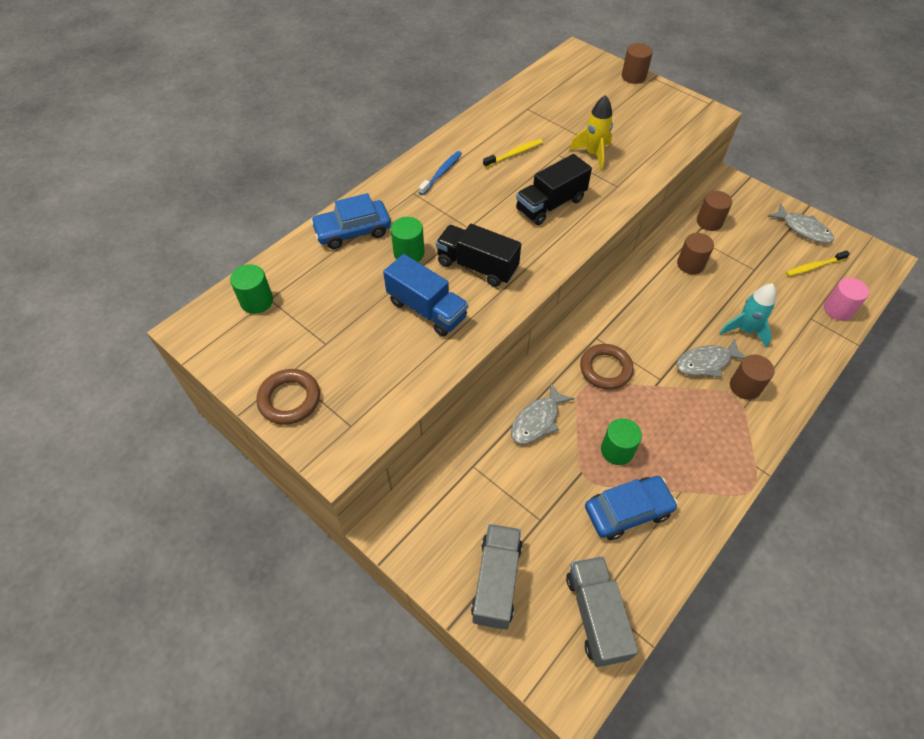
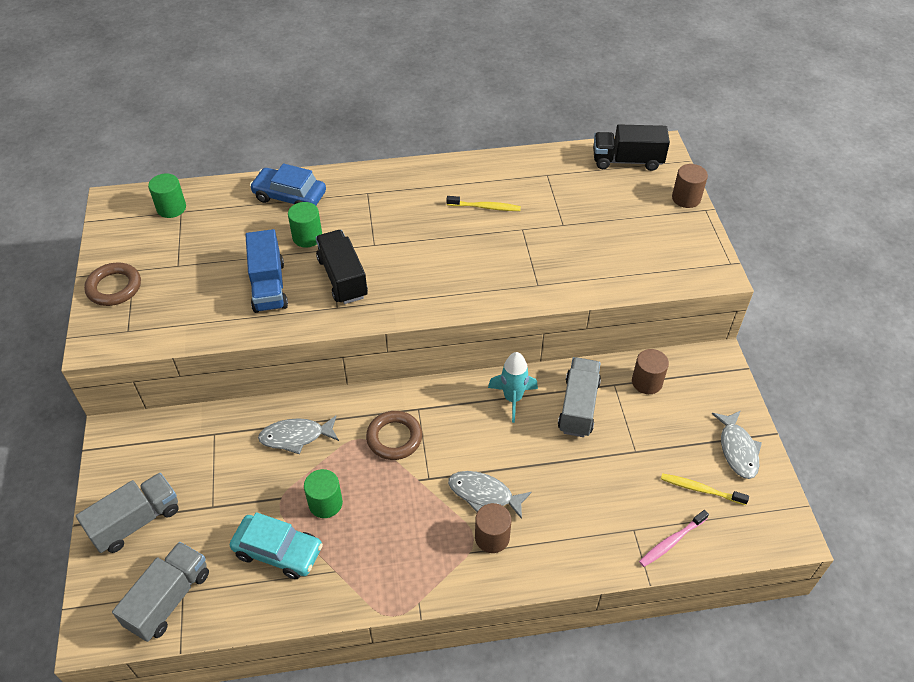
camera: 40 degrees right, 5 degrees down
(441, 173) = (407, 189): blue toothbrush -> none
(550, 204) = (460, 266): black truck -> black truck (627, 161)
(593, 154) = (552, 246): yellow rocket -> none
(627, 511) = (278, 551): blue car -> turquoise car
(690, 264) = (578, 406): brown cylinder -> grey truck
(745, 330) = (555, 494): turquoise rocket -> turquoise rocket (513, 399)
(837, 309) = (671, 541): pink cylinder -> pink toothbrush

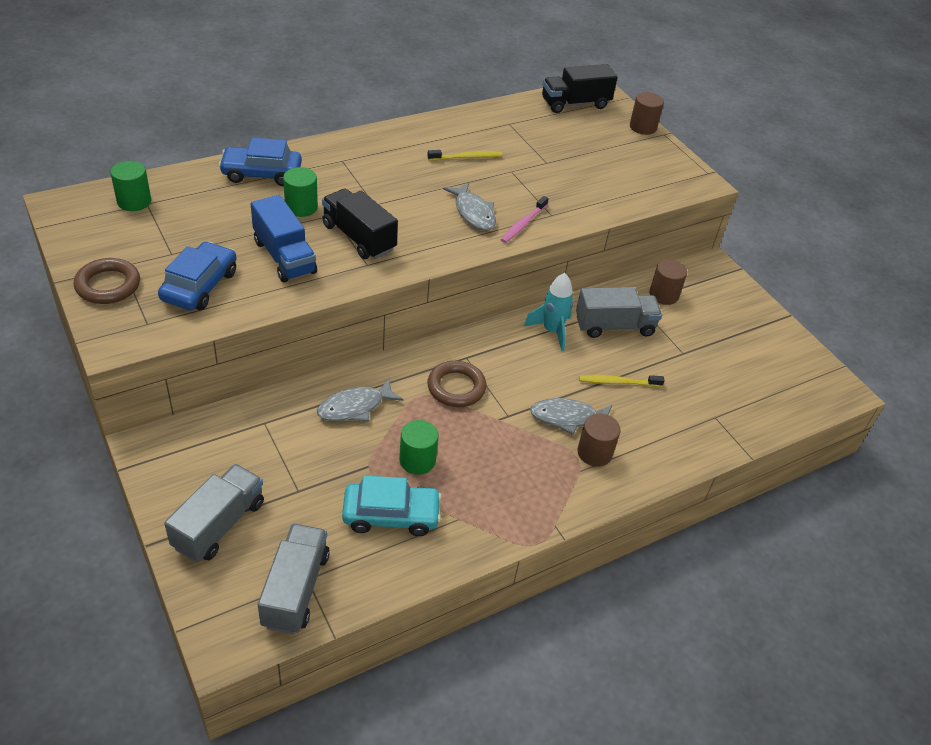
camera: 25 degrees left, 5 degrees down
(185, 302) = (200, 286): none -> blue car
(578, 406) = (614, 326): grey truck -> grey truck turned 90 degrees clockwise
(671, 541) = (752, 419): pink toothbrush -> pink toothbrush (523, 224)
(700, 489) = (753, 372): yellow toothbrush -> yellow toothbrush (618, 382)
(737, 450) = (767, 334): grey fish -> grey fish (473, 213)

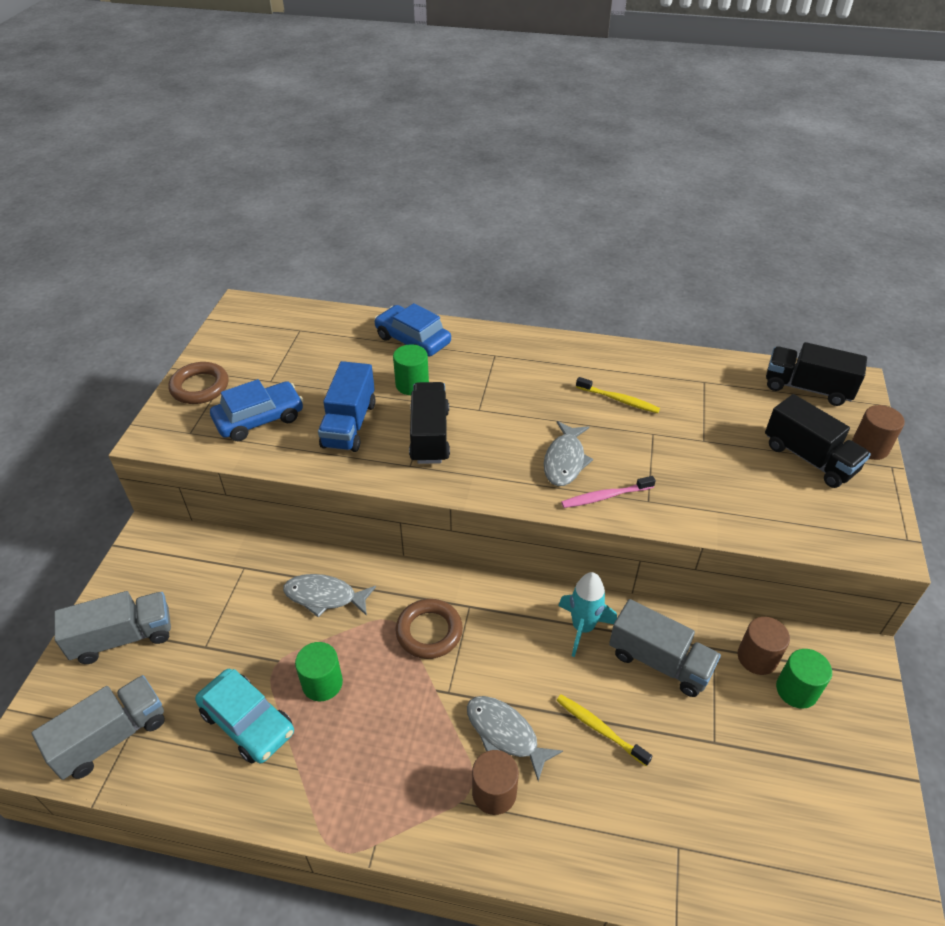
camera: 45 degrees right, 0 degrees up
(134, 201) = (292, 325): green cylinder -> green cylinder (796, 690)
(617, 148) = (809, 458): none -> black truck

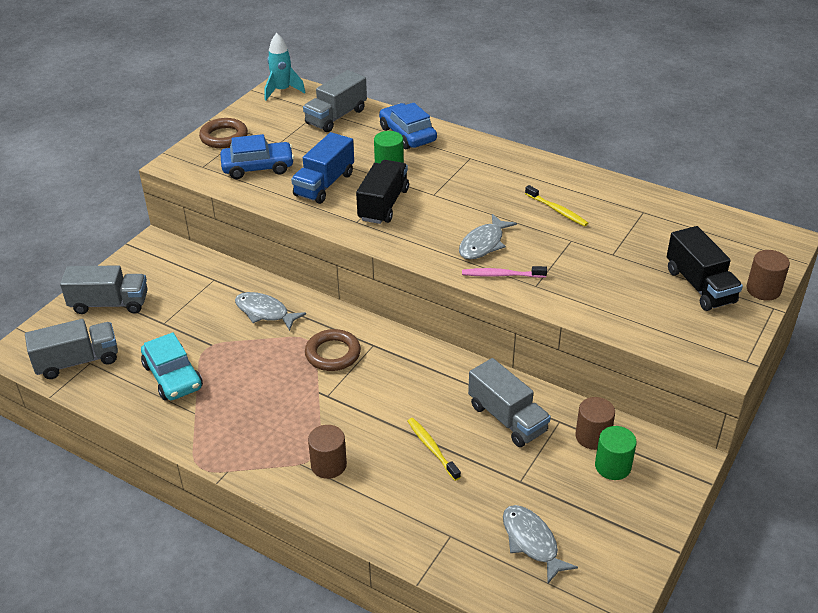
camera: 20 degrees right, 5 degrees down
(322, 334) = (336, 117): none -> grey truck
(322, 683) = (236, 366): green cylinder -> none
(505, 734) = (356, 432): grey fish -> grey fish (531, 542)
(583, 628) = (457, 381): turquoise rocket -> turquoise rocket (282, 91)
(807, 388) = (737, 235): black truck -> none

